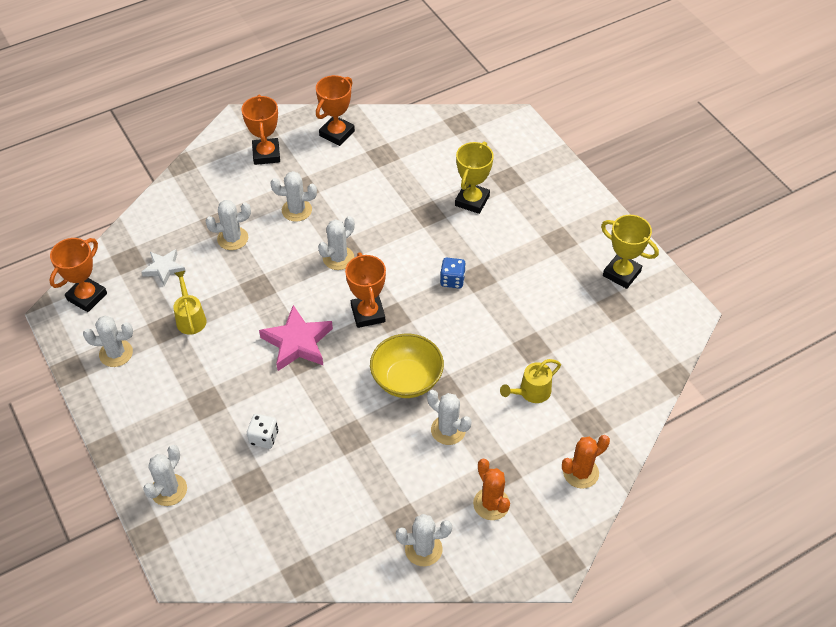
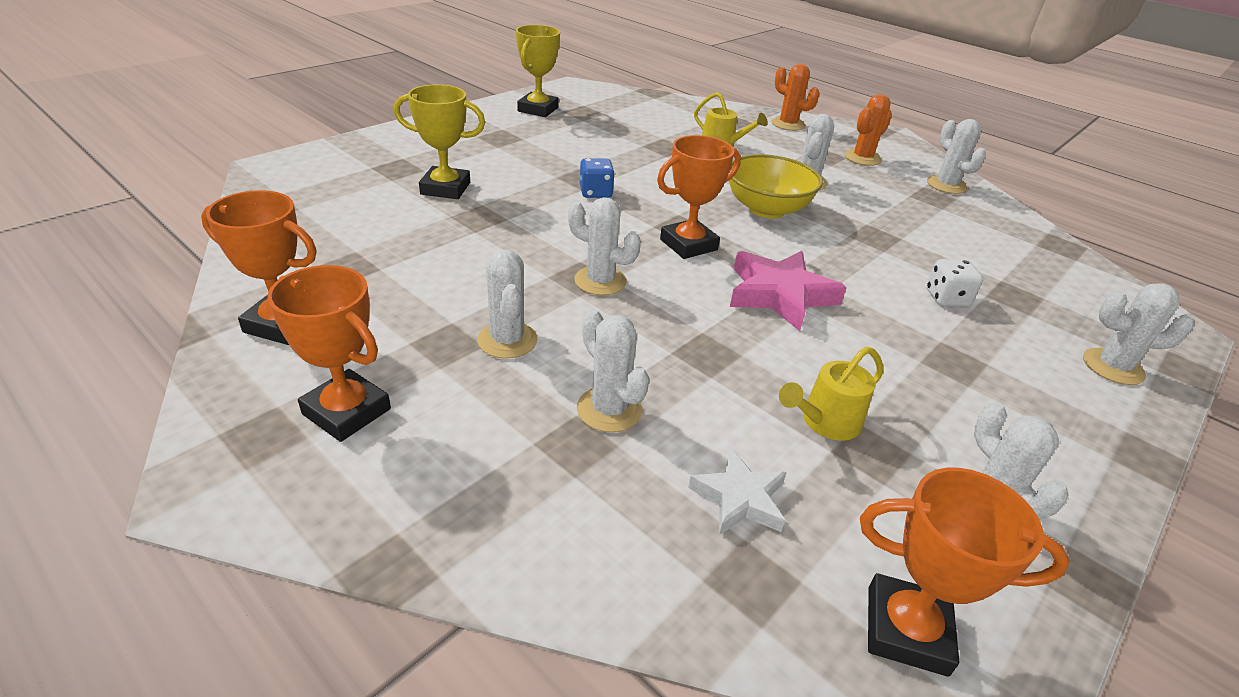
camera: 110 degrees left, 15 degrees down
(266, 154) = (347, 411): orange trophy -> orange trophy turned 60 degrees clockwise

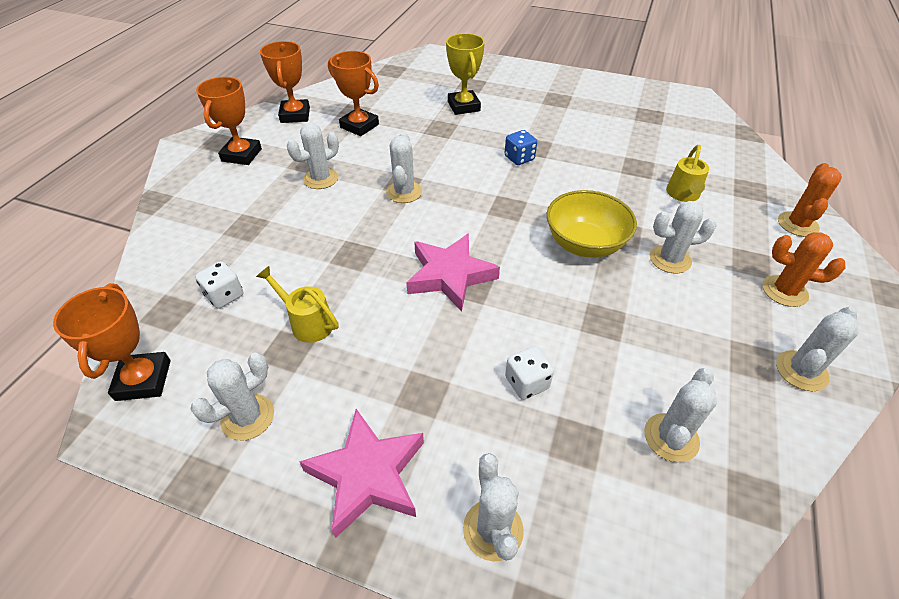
camera: 70 degrees right, 10 degrees up
(538, 109) = (624, 97): yellow trophy -> none
(609, 409) = (278, 230): white cactus -> white cactus (671, 437)
(688, 245) = (484, 216): orange trophy -> orange trophy (359, 126)
(739, 498) = (224, 295): white star -> white dice
(1064, 427) = (367, 475): none -> pink star

